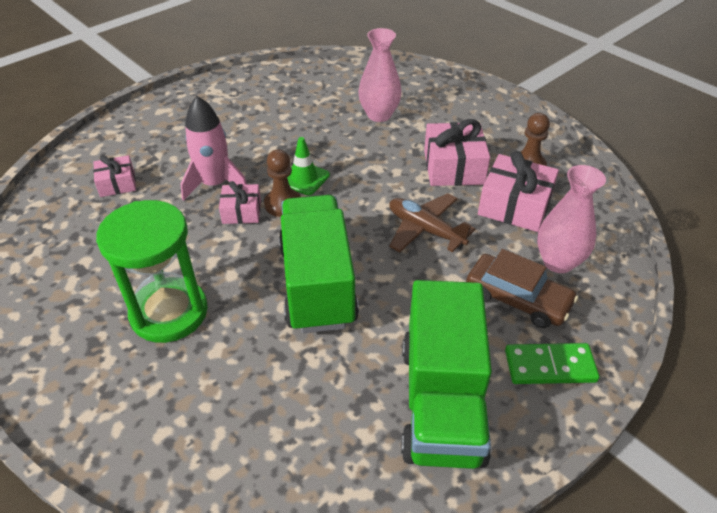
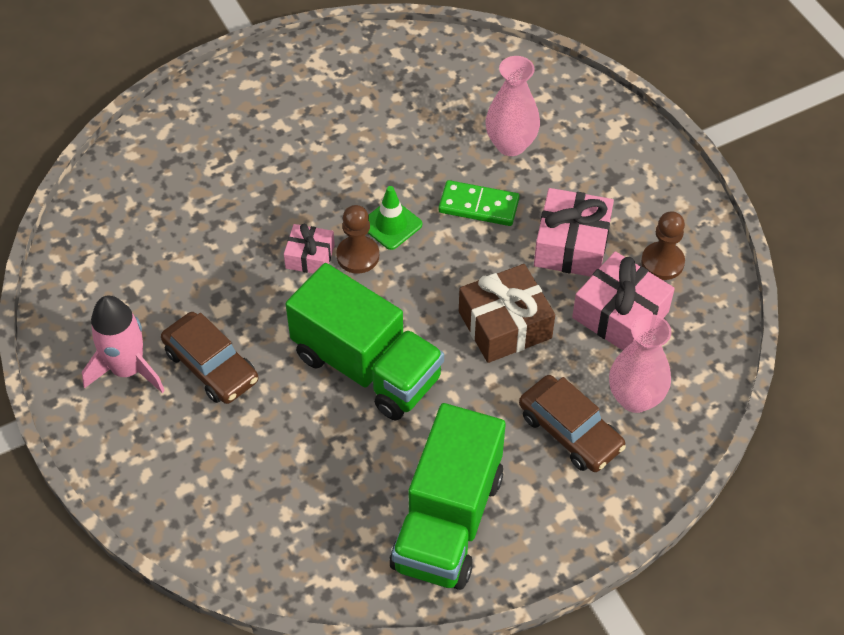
camera: 15 degrees right, 10 degrees up
(117, 184) = (181, 188): pink gift -> none
(169, 312) = (211, 366): green hourglass -> brown car
(215, 184) = (289, 212): pink rocket -> pink rocket (128, 369)
(317, 284) = (367, 367): green truck -> green truck turned 120 degrees clockwise
(425, 230) = (505, 325): brown plane -> brown gift
(550, 366) = (569, 511): green domino -> green domino (478, 206)

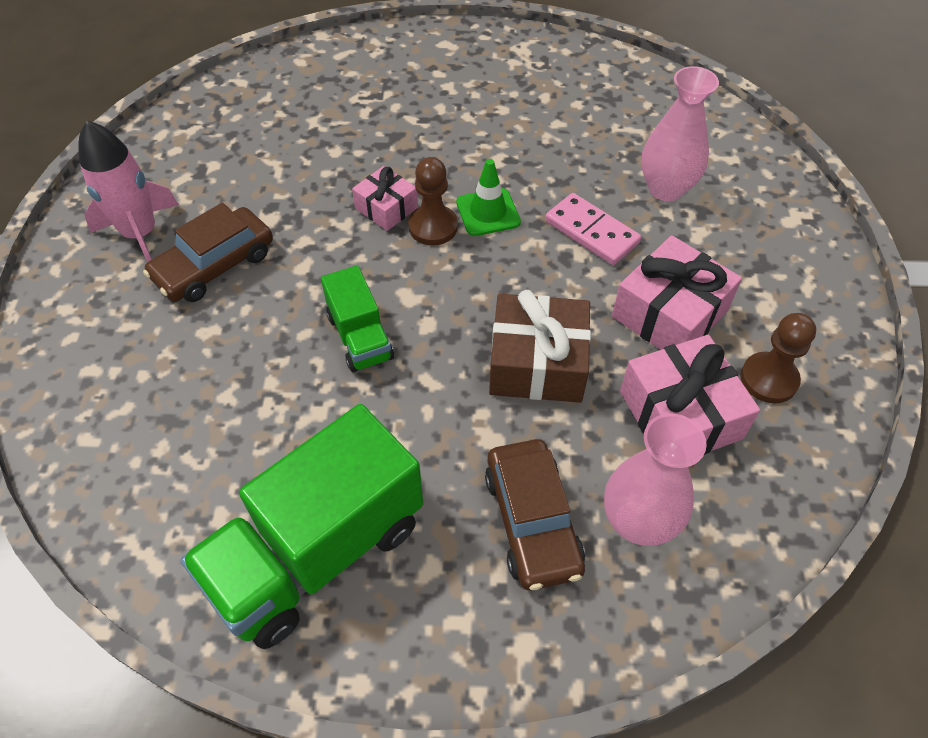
camera: 30 degrees right, 0 degrees up
(211, 366) = (214, 265): brown car -> brown car turned 60 degrees clockwise
(367, 367) = (360, 337): green truck -> green truck, size x0.52
(478, 206) = (591, 232): green domino -> pink domino

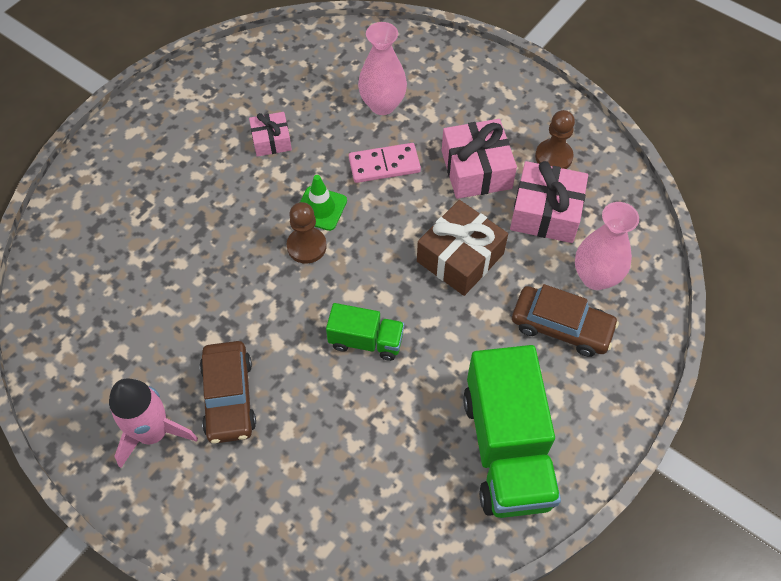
camera: 55 degrees left, 5 degrees up
(386, 208) = (265, 263): pink gift -> pink gift (271, 140)

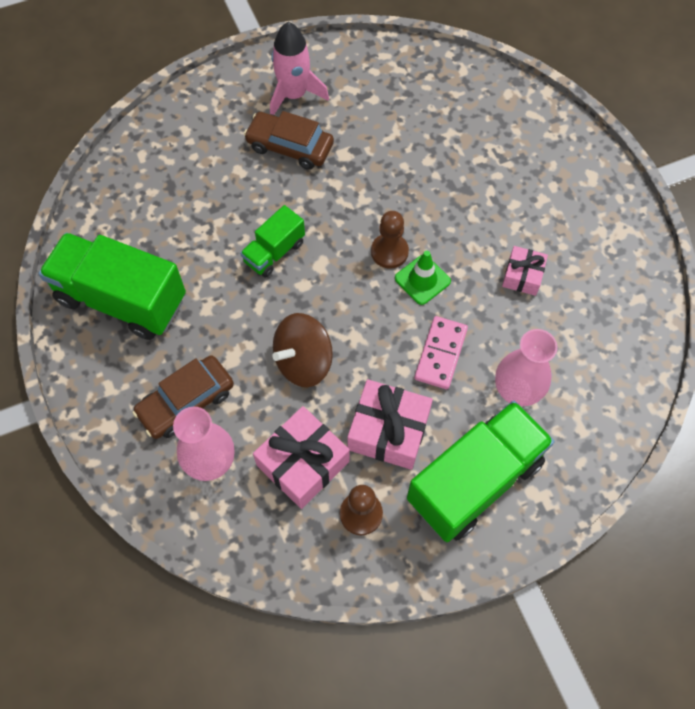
camera: 120 degrees right, 5 degrees up
(460, 257) = (303, 362): brown gift -> brown spinning top
(474, 101) = (474, 481): none -> green truck

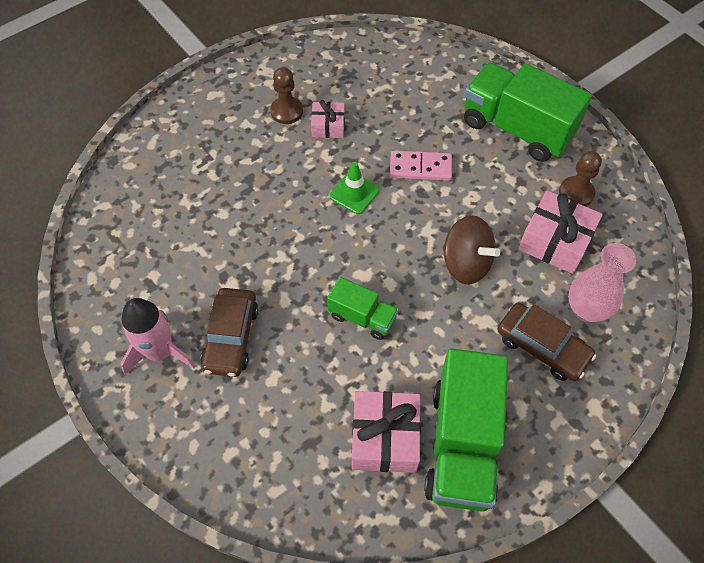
camera: 105 degrees left, 5 degrees down
(388, 431) = (502, 189): pink gift -> pink gift (385, 438)
(389, 252) = (333, 223): brown pawn -> brown pawn (286, 111)
(516, 390) = (433, 115): pink vase -> none

